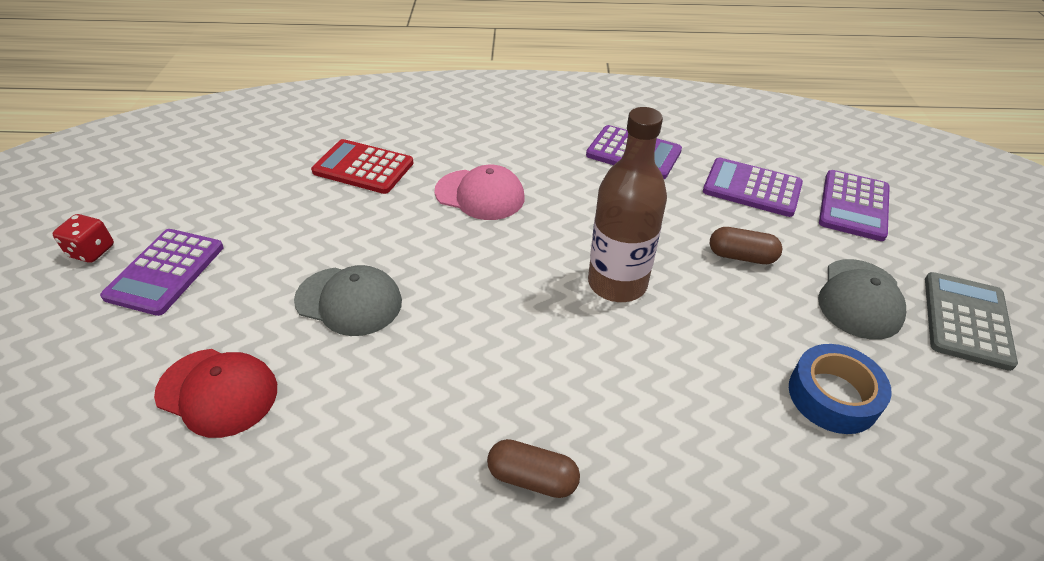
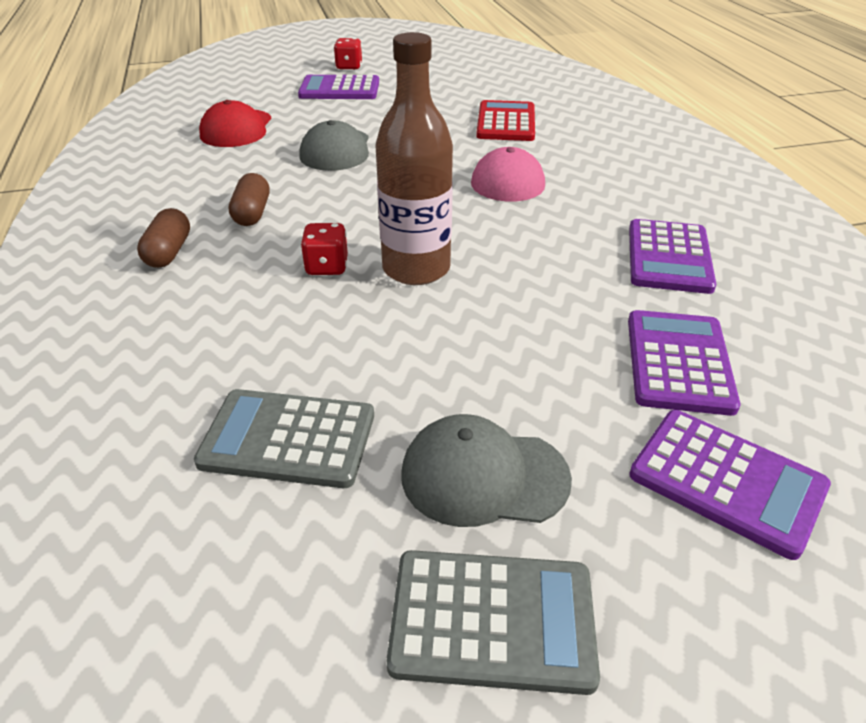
camera: 75 degrees right, 5 degrees down
(599, 342) = (327, 267): none -> red dice
(741, 256) = (513, 356): brown capsule -> brown capsule (252, 213)
(833, 396) = (288, 438): blue tape -> grey calculator
(853, 206) = (726, 481): purple calculator -> purple calculator turned 150 degrees counterclockwise

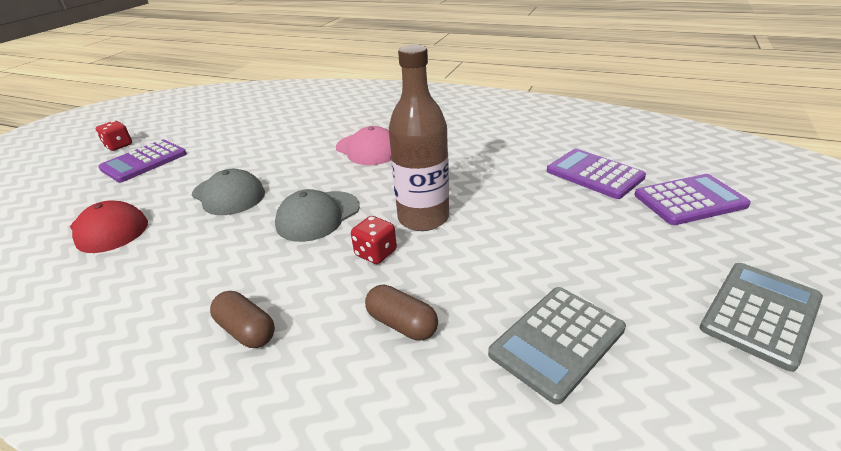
camera: 50 degrees left, 5 degrees down
(252, 213) = (255, 264): brown capsule -> brown capsule (402, 324)
(484, 476) = (645, 271): grey cap -> grey cap (318, 216)
(506, 122) = (305, 125): red calculator -> none
(668, 257) = (506, 139): purple calculator -> none

